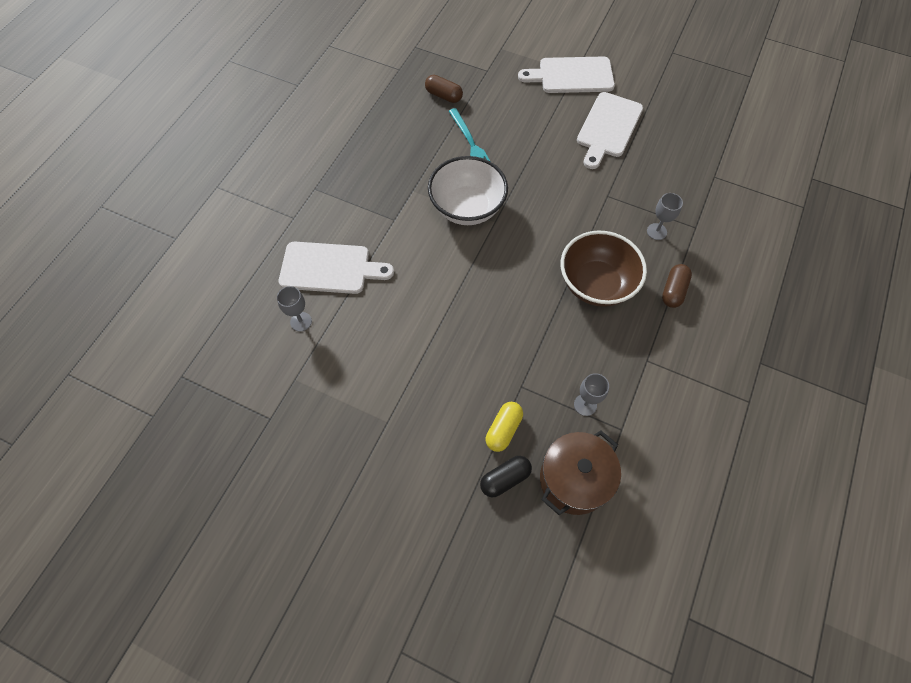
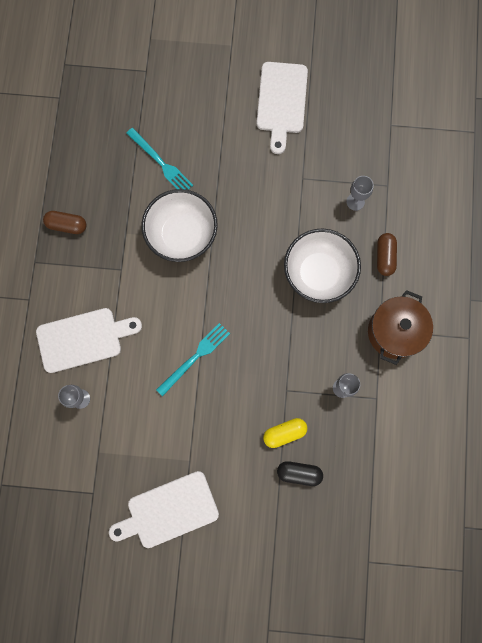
camera: 20 degrees left, 15 degrees up
(435, 321) = (195, 357): none -> turquoise fork
(443, 96) = (115, 116): brown capsule -> brown capsule (67, 225)
(503, 430) = (284, 433): yellow capsule -> yellow capsule turned 60 degrees clockwise
(505, 479) = (299, 473): black capsule -> black capsule turned 60 degrees clockwise
(572, 75) = (229, 50): white cutting board -> white cutting board (168, 510)
(574, 480) = (352, 454): brown pot -> brown pot (394, 332)
(596, 284) = (318, 273): brown bowl -> white bowl

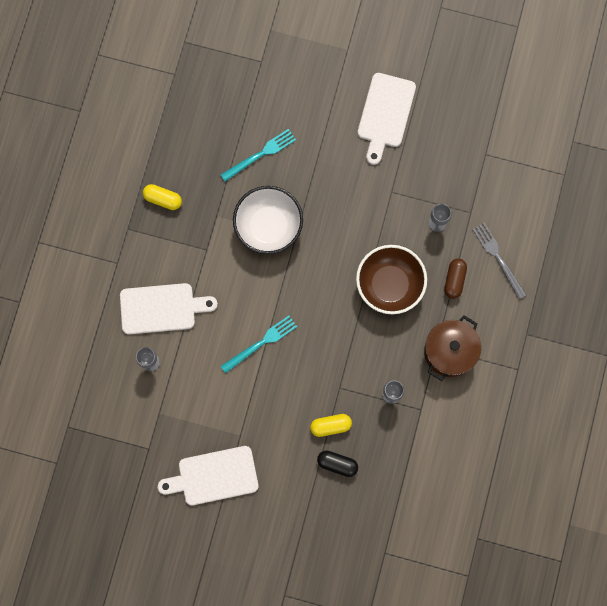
camera: 10 degrees right, 0 degrees up
(67, 225) = (163, 199): brown capsule -> yellow capsule
(161, 163) = (260, 154): turquoise fork -> turquoise fork turned 90 degrees counterclockwise
(318, 273) = (389, 285): white bowl -> brown bowl
(425, 227) = (498, 258): none -> grey fork

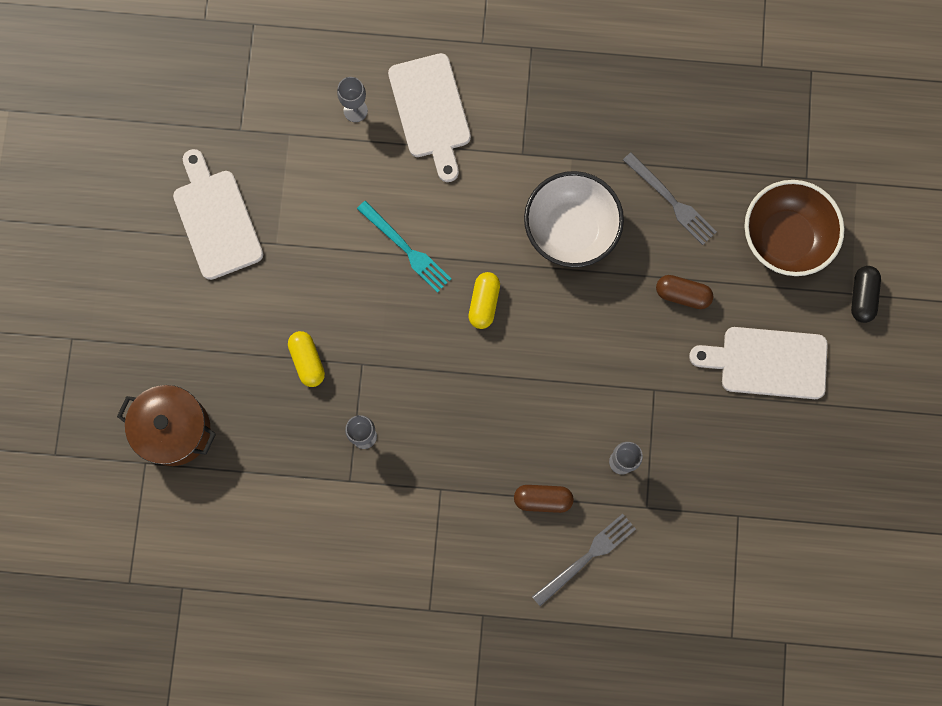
camera: 80 degrees right, 0 degrees up
(163, 199) = (581, 84): yellow capsule -> yellow capsule (484, 303)
(260, 154) = (671, 201): turquoise fork -> grey fork
(328, 160) = (682, 294): none -> brown capsule
(337, 464) = (257, 379): black capsule -> black capsule (862, 297)
(389, 285) = (519, 409): brown bowl -> brown bowl (784, 238)
(449, 351) = (438, 508): brown pot -> brown pot (174, 430)

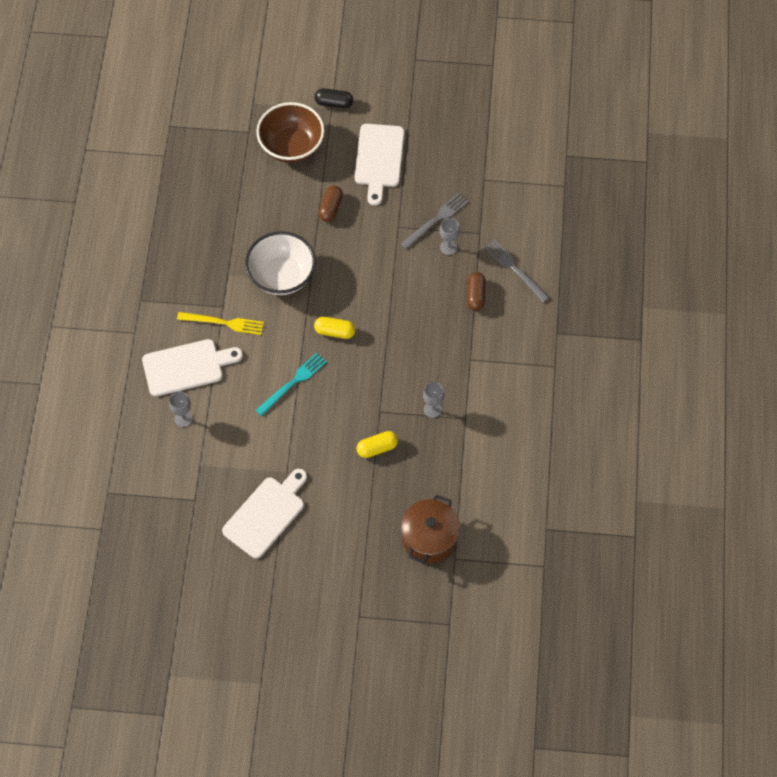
camera: 90 degrees left, 15 degrees down
(216, 219) = (266, 514): white cutting board -> white cutting board turned 150 degrees clockwise
(497, 156) = (224, 323): none -> yellow fork
(671, 201) = (262, 213): grey fork -> grey fork (436, 220)

